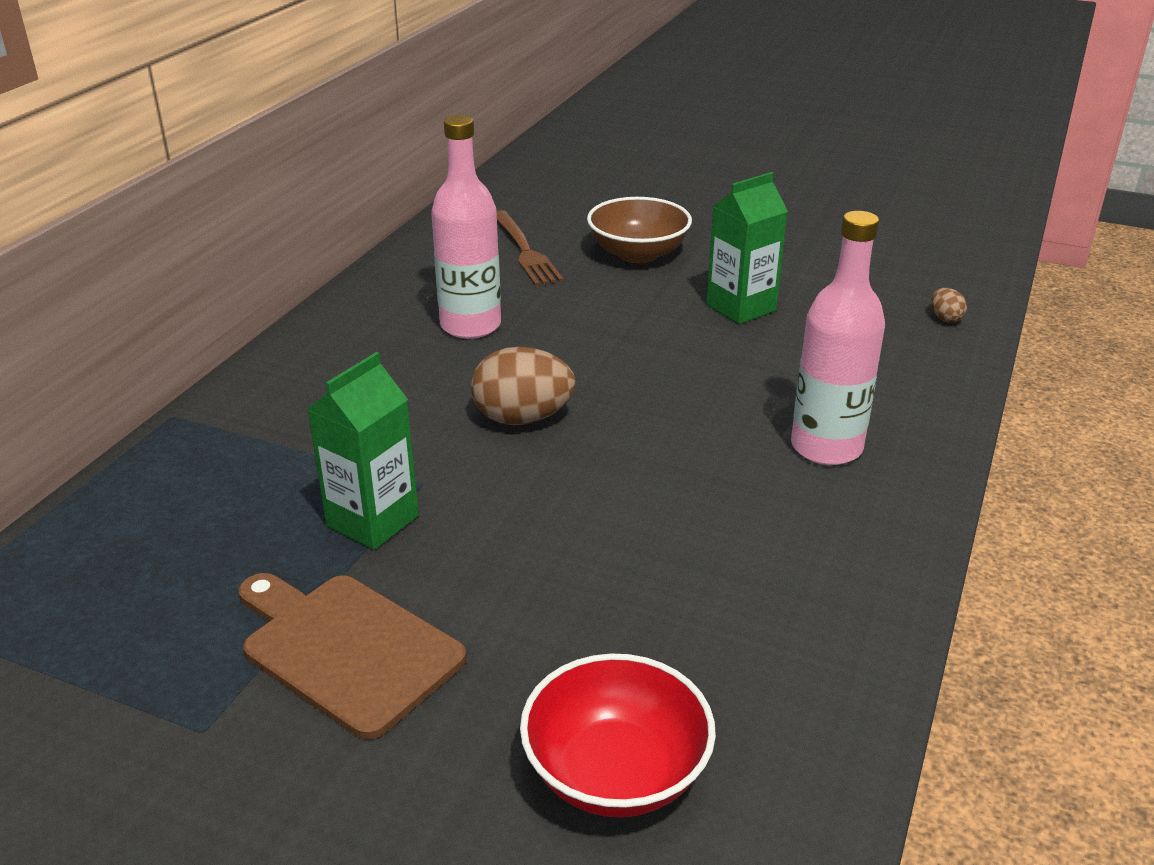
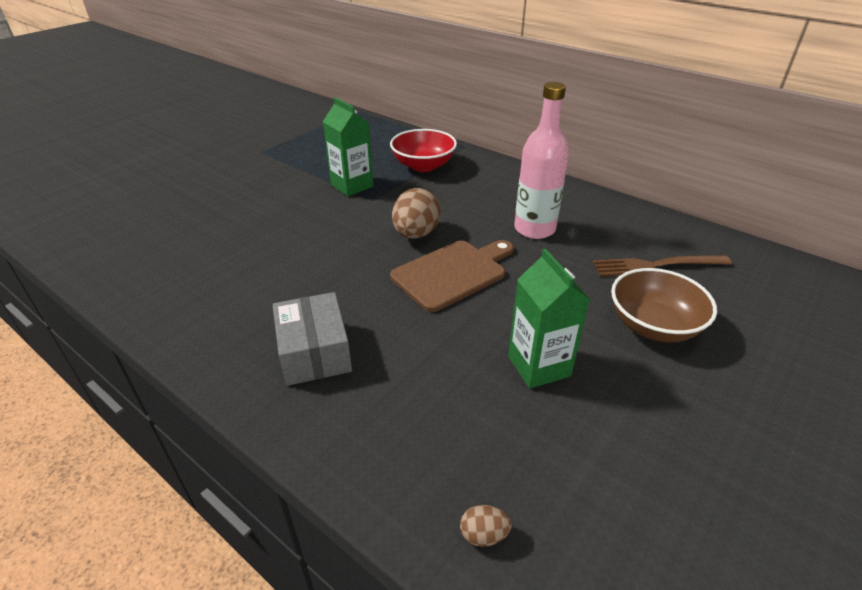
camera: 105 degrees right, 5 degrees up
(346, 649) = (276, 176): brown cutting board -> brown cutting board (453, 273)
(616, 772) = (156, 223): red bowl -> red bowl (423, 166)
(826, 447) = (314, 352): pink bottle -> grey box

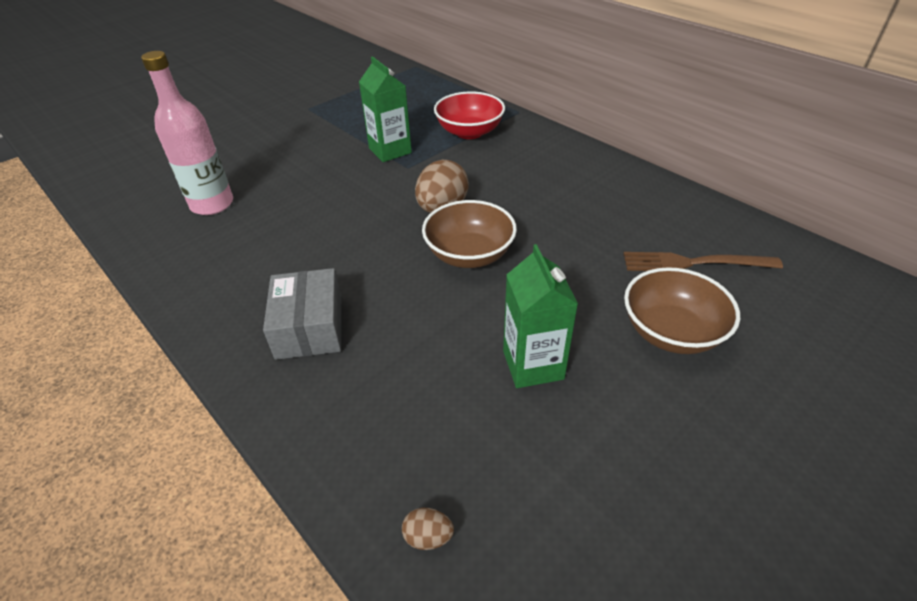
camera: 10 degrees right, 5 degrees up
(453, 273) = (469, 254): brown cutting board -> brown bowl
(534, 229) = (570, 211): pink bottle -> pink bottle (212, 204)

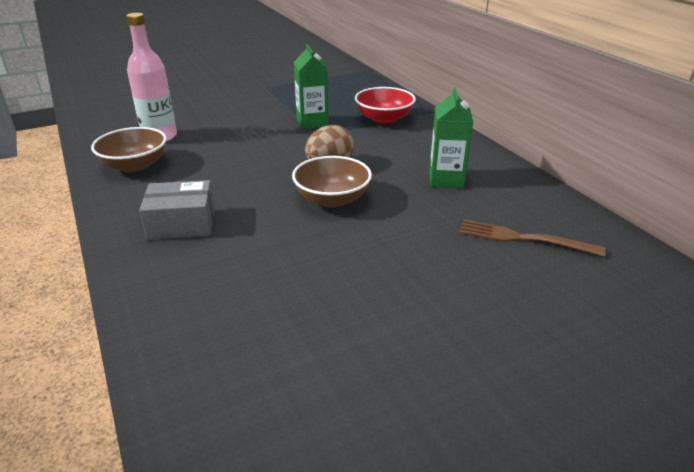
camera: 15 degrees right, 10 degrees down
(309, 327) = (182, 223): grey box -> grey box turned 75 degrees clockwise
(428, 537) = (186, 371): brown egg -> none
(533, 365) = (337, 281): green carton -> green carton (446, 179)
(671, 332) = (470, 282): brown bowl -> brown bowl (135, 166)

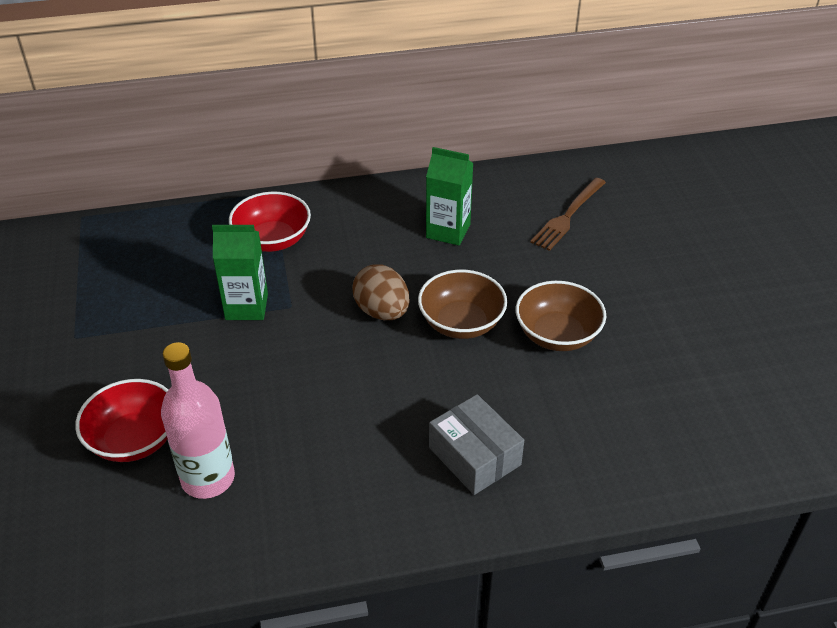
camera: 75 degrees left, 10 degrees up
(135, 166) = (299, 507): brown bowl -> brown bowl (557, 335)
(182, 223) = (474, 456): grey box -> grey box turned 45 degrees counterclockwise
(189, 113) = (134, 439): none -> red bowl

